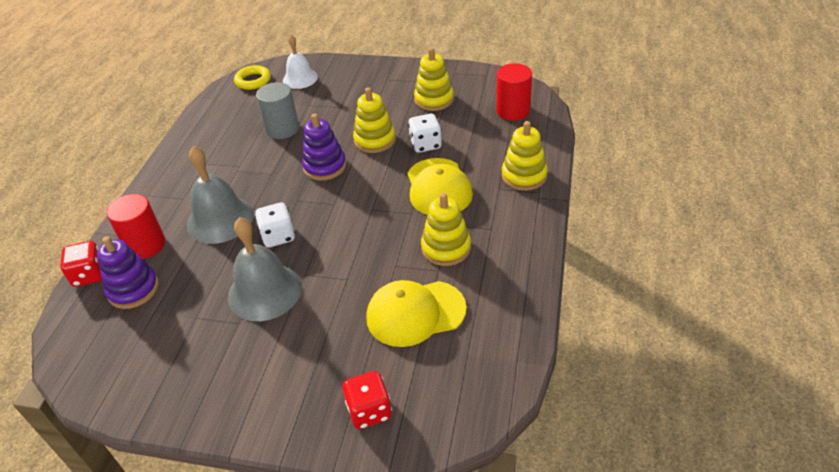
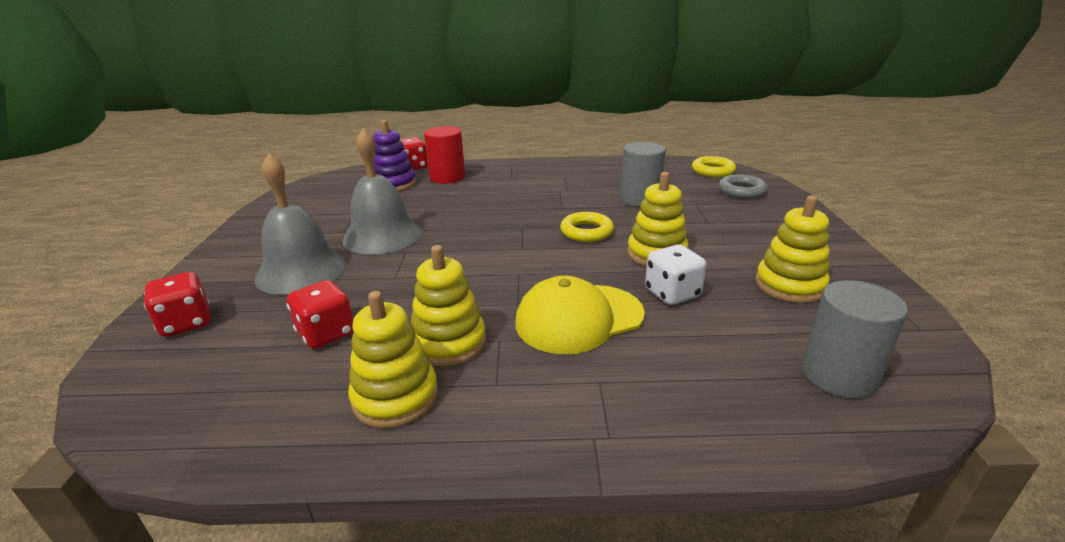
camera: 75 degrees right, 15 degrees down
(220, 219) = (484, 198): grey bell -> grey bell (301, 271)
(278, 236) = (463, 228): white dice -> none
(300, 78) = (741, 191): white bell -> grey ring
(324, 166) = (586, 232): purple stacking toy -> yellow ring
(415, 313) = (326, 334): yellow cap -> red dice
(513, 111) = (838, 375): red cylinder -> grey cylinder
(524, 176) = (648, 410): yellow stacking toy -> yellow stacking toy (395, 397)

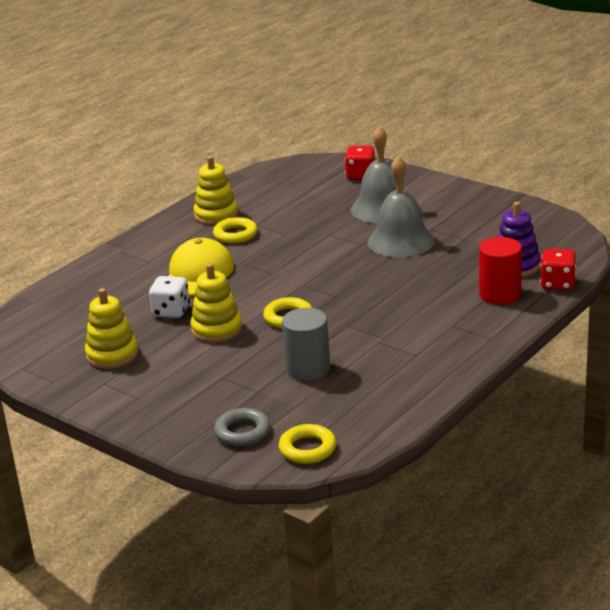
camera: 130 degrees right, 0 degrees up
(326, 334) = (293, 207): red dice -> none
(449, 343) = (235, 234): yellow stacking toy -> yellow ring
(838, 375) = (50, 320): grey cylinder -> none

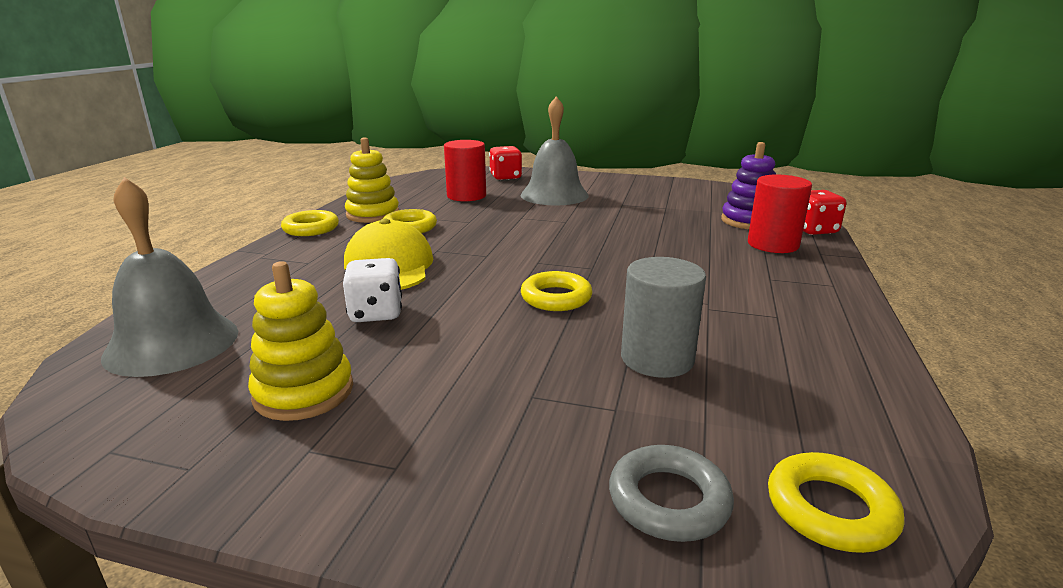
camera: 25 degrees left, 5 degrees down
(163, 226) = (311, 228): none -> yellow ring
(217, 329) = (465, 326): yellow stacking toy -> none
(305, 200) = (466, 196): none -> red cylinder
(401, 241) = (604, 215): grey bell -> grey bell (172, 343)

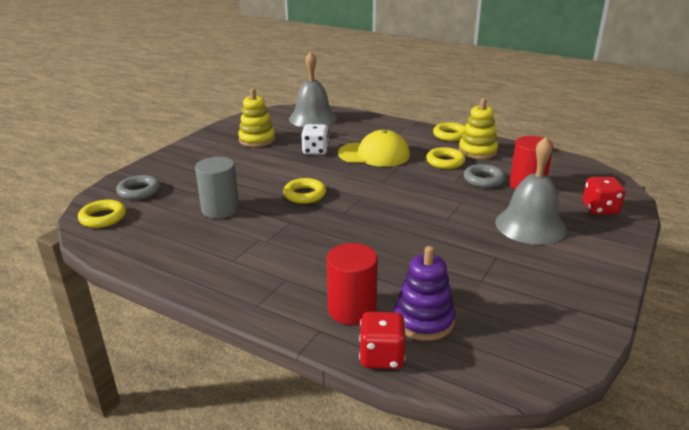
camera: 105 degrees right, 5 degrees up
(459, 210) = (483, 179): none -> grey ring

